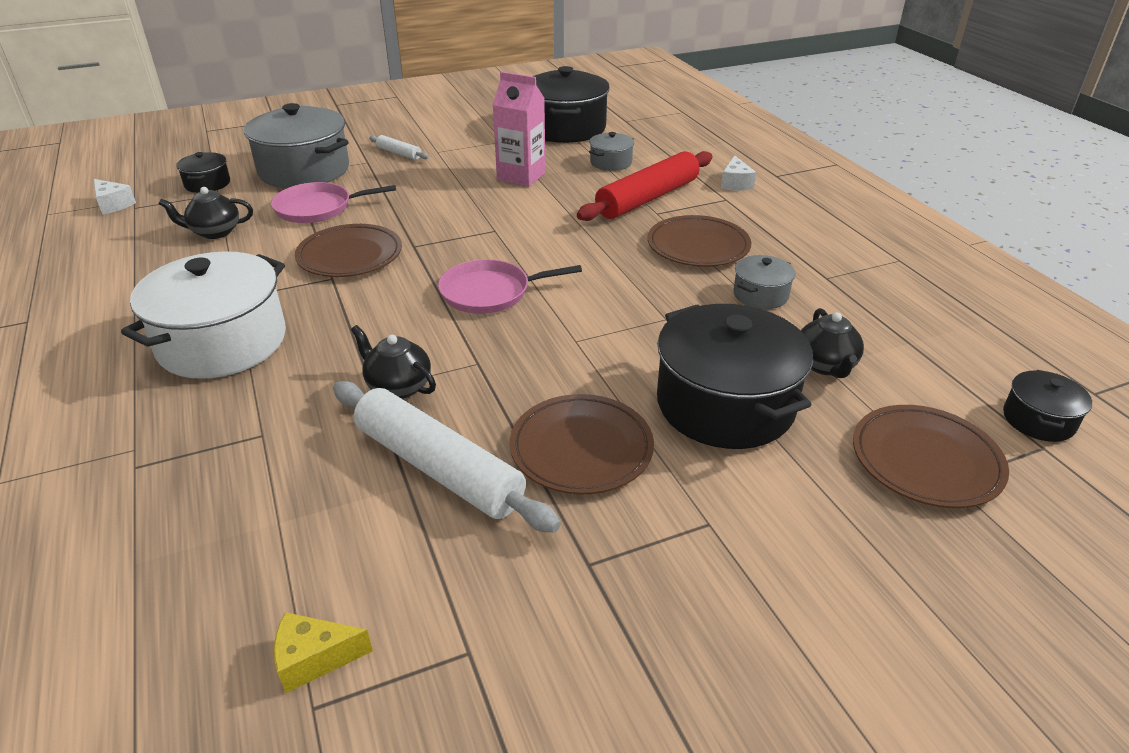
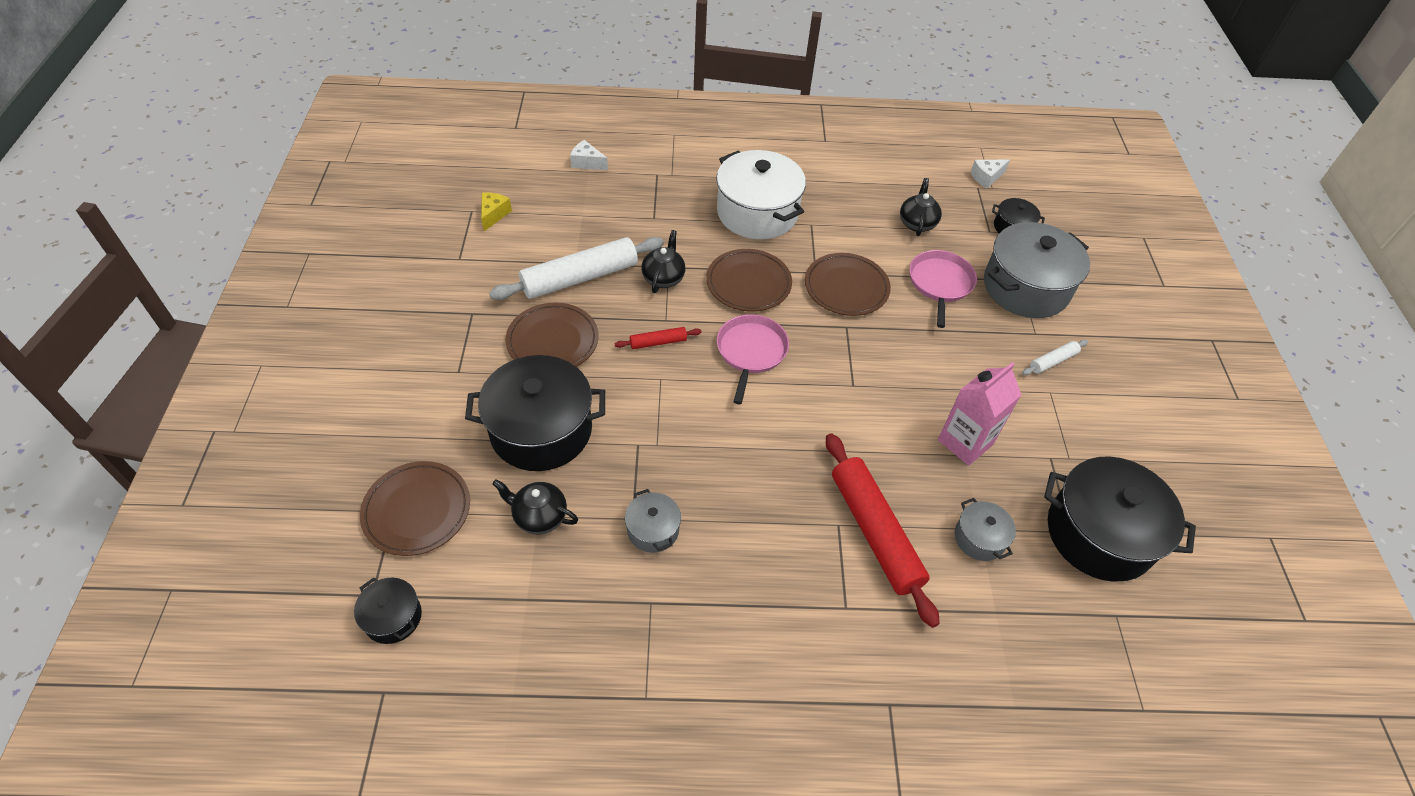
camera: 110 degrees right, 15 degrees up
(398, 386) = (663, 278): black teapot -> black teapot turned 45 degrees counterclockwise
(519, 358) = (658, 342): none -> red rolling pin
(698, 246) = (757, 526): brown plate -> brown plate (748, 283)
(735, 183) = (882, 641): white cheese -> white cheese (587, 163)

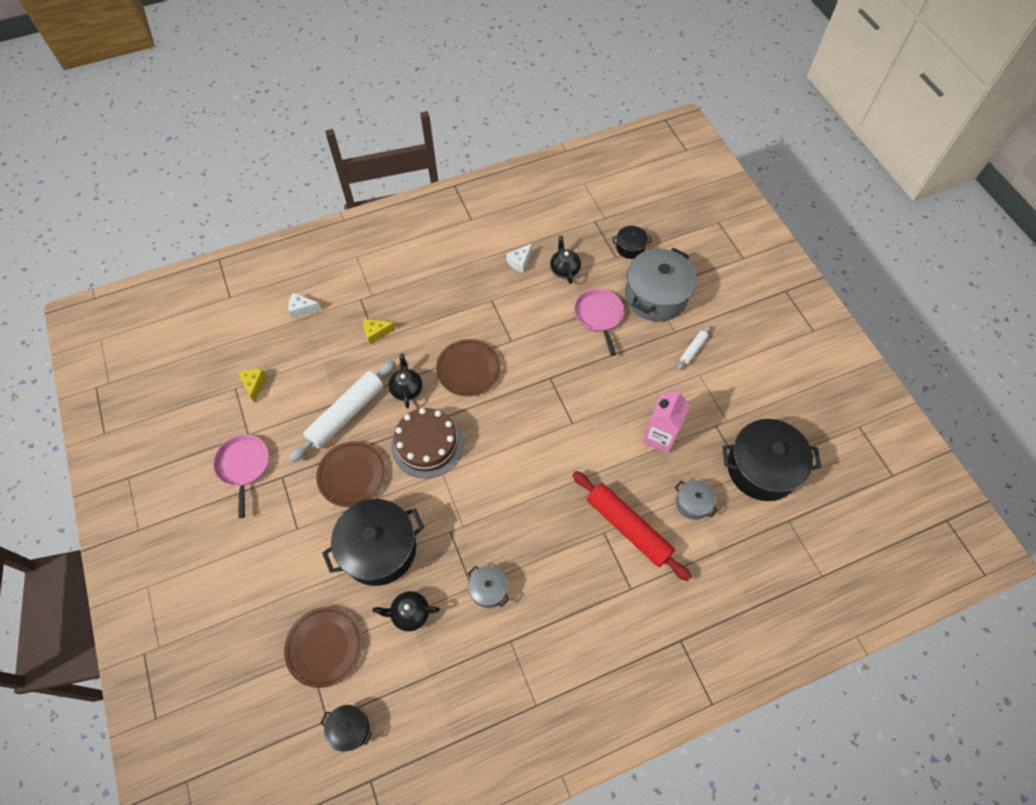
camera: 20 degrees left, 10 degrees up
(657, 212) = (376, 333): none -> yellow cheese
(658, 342) = (427, 444): red rolling pin -> brown cake
(751, 352) = (494, 425): pink pan -> pink pan (243, 466)
(757, 213) = (449, 305): white pot -> none
(846, 287) = (537, 345): brown plate -> none
(986, 177) = (597, 209): white cheese -> white cheese (519, 262)

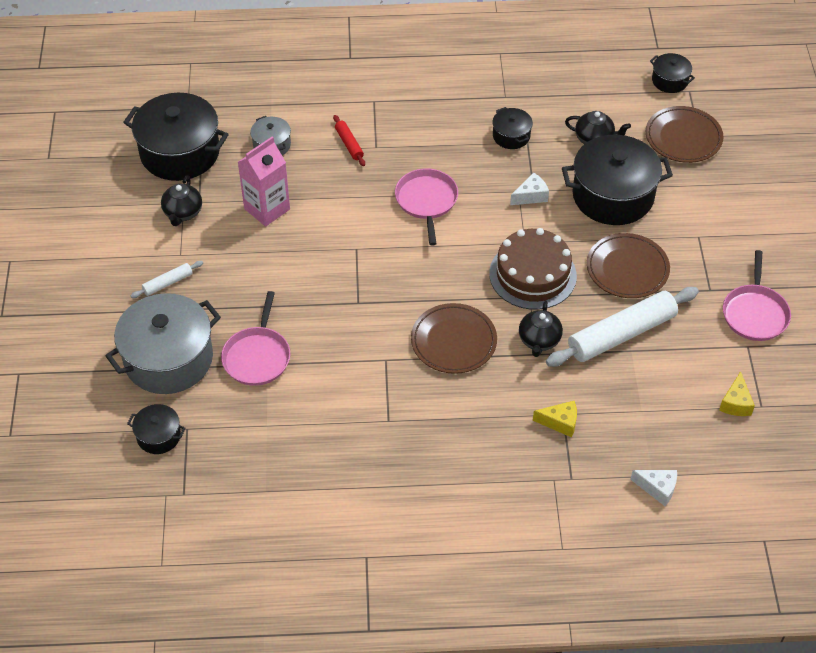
camera: 160 degrees left, 10 degrees down
(488, 589) = (511, 136): grey pot -> black pot
(519, 262) = (324, 464): white cheese -> white cheese (531, 196)
(536, 488) = (426, 201): none -> pink pan
(564, 270) = (268, 432): black teapot -> black teapot (183, 213)
(628, 527) = (349, 144): red rolling pin -> red rolling pin, size x0.46

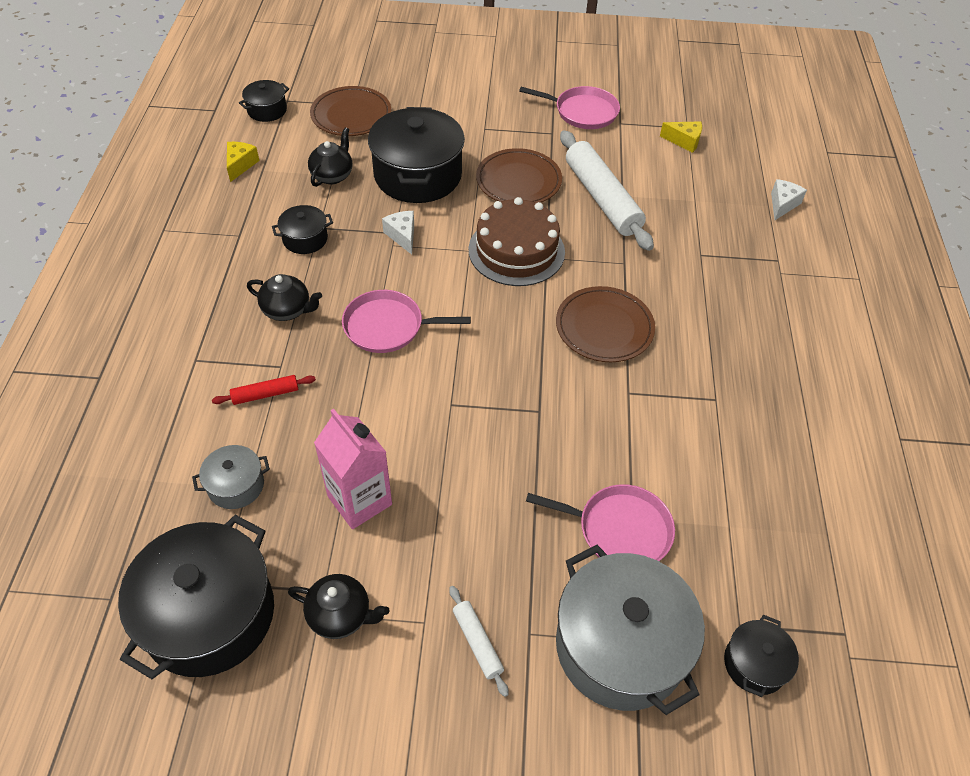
camera: 85 degrees left, 0 degrees up
(539, 340) = (607, 258): black teapot -> black teapot (287, 310)
(560, 422) = (711, 258): yellow cheese -> yellow cheese (240, 165)

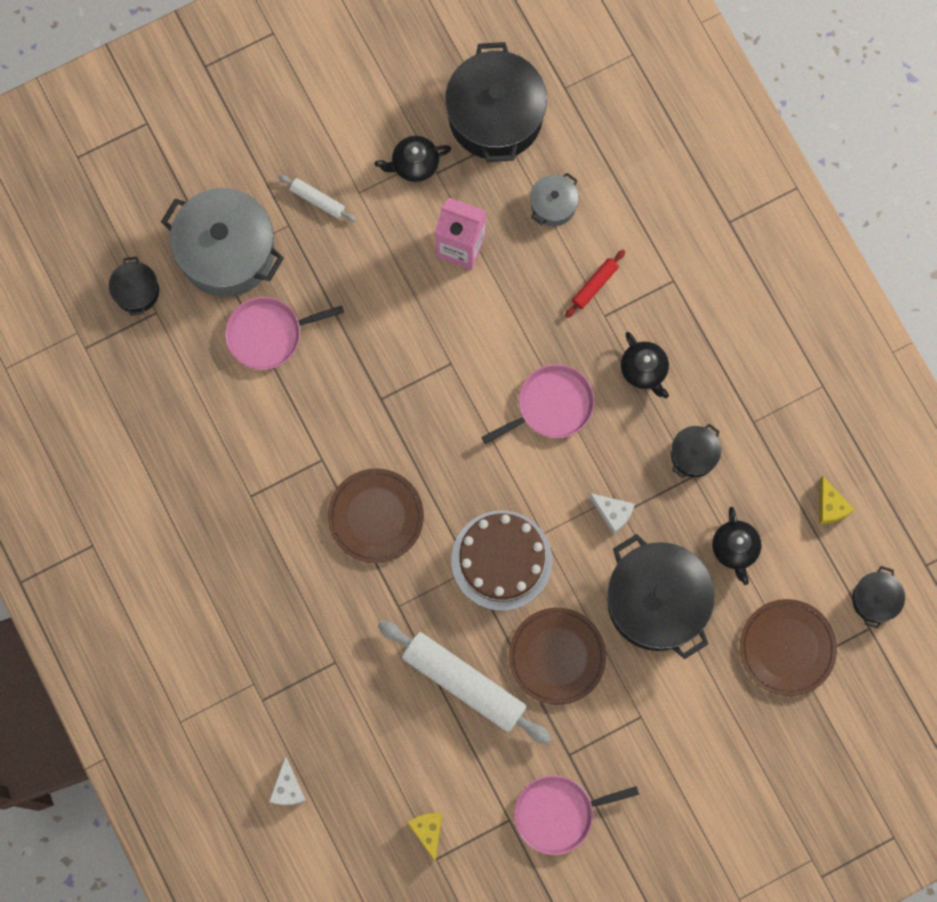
camera: 150 degrees right, 25 degrees up
(287, 310) = (644, 370): black teapot -> black teapot turned 105 degrees counterclockwise
(684, 141) = (428, 831): yellow cheese -> yellow cheese turned 90 degrees clockwise

